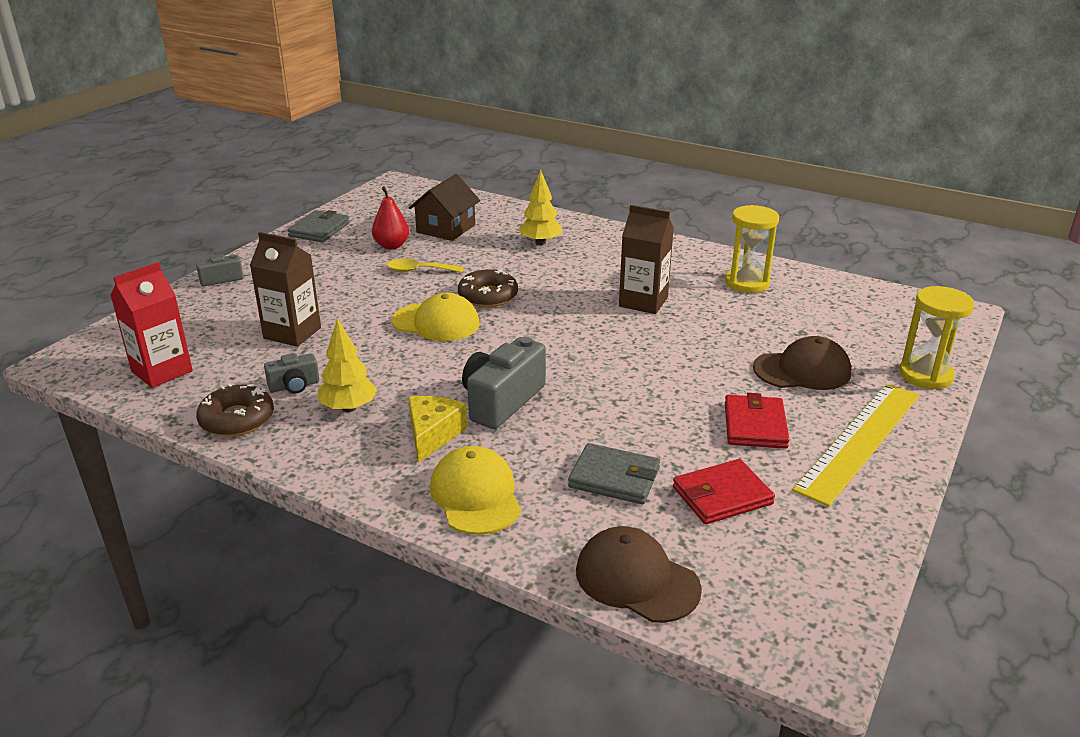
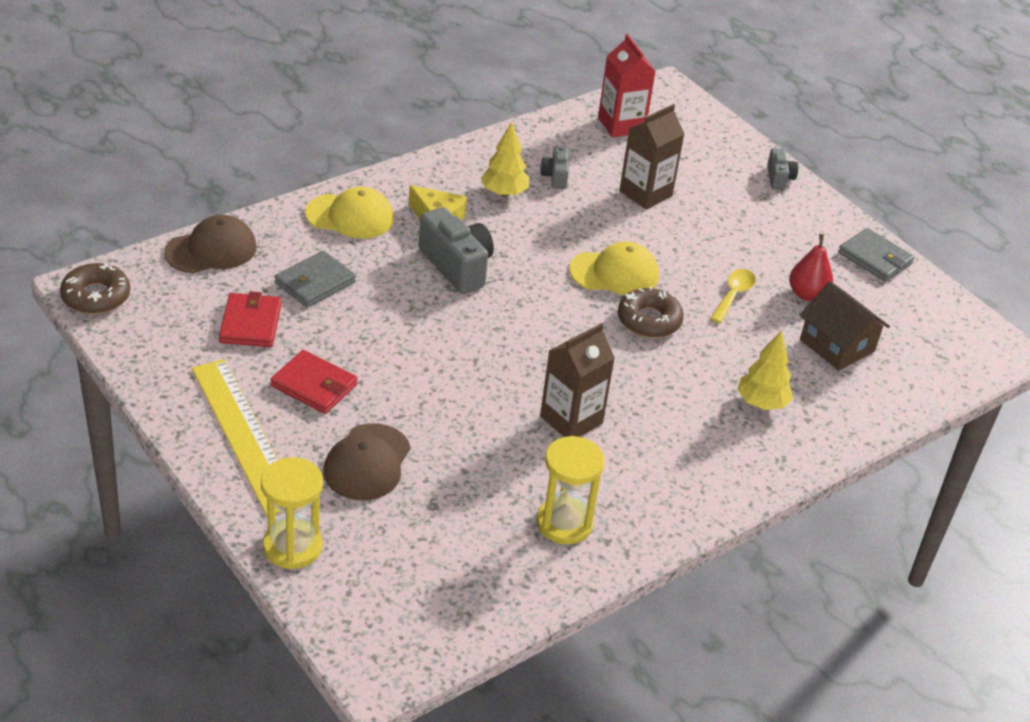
camera: 110 degrees right, 10 degrees up
(237, 419) = (525, 144): brown donut -> brown donut (96, 296)
(436, 322) = (614, 273): yellow cap -> yellow cap turned 135 degrees counterclockwise

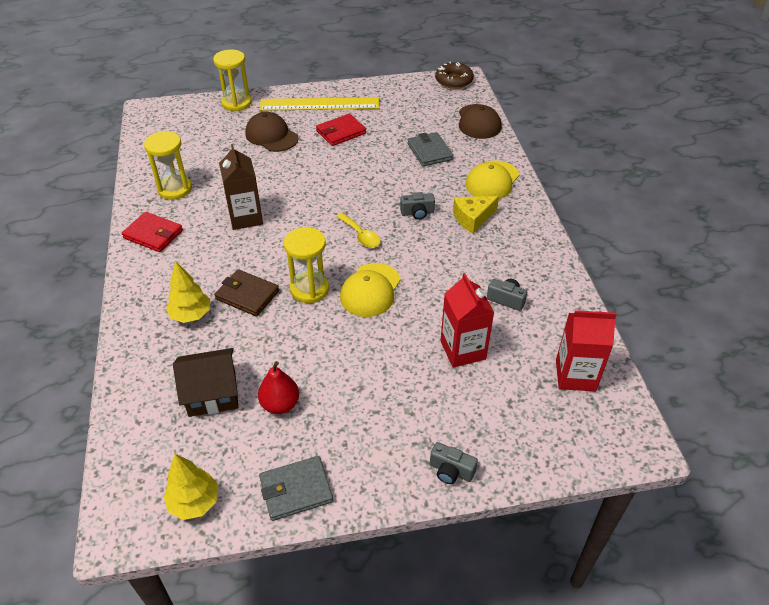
camera: 120 degrees right, 5 degrees up
(250, 323) = (404, 122): red wallet -> red wallet (153, 234)
(457, 266) = (417, 213): grey camera -> grey camera, size x0.54
(504, 193) = (493, 262): yellow tree -> yellow tree (194, 502)
(645, 193) = (463, 350): brown carton -> red carton
(649, 320) = (309, 289): brown donut -> yellow hourglass
(697, 368) = (247, 295): none -> brown wallet
(733, 295) = (307, 352): yellow spoon -> yellow spoon (361, 235)

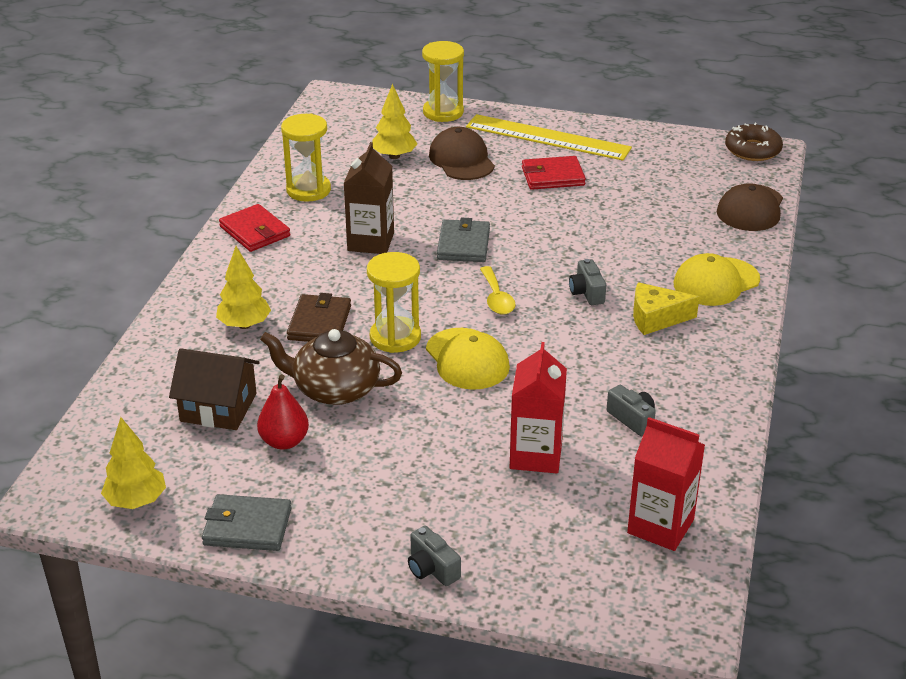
camera: 25 degrees right, 10 degrees down
(222, 145) = (394, 156): none -> yellow tree
(247, 295) = (319, 323): brown wallet -> brown wallet turned 45 degrees clockwise
(291, 346) = (335, 389): none -> brown teapot
(370, 290) = (467, 359): yellow cap -> yellow cap turned 75 degrees counterclockwise
(417, 213) = (587, 293): grey camera -> grey camera turned 60 degrees clockwise
(429, 152) = (655, 227): grey wallet -> grey wallet (463, 244)

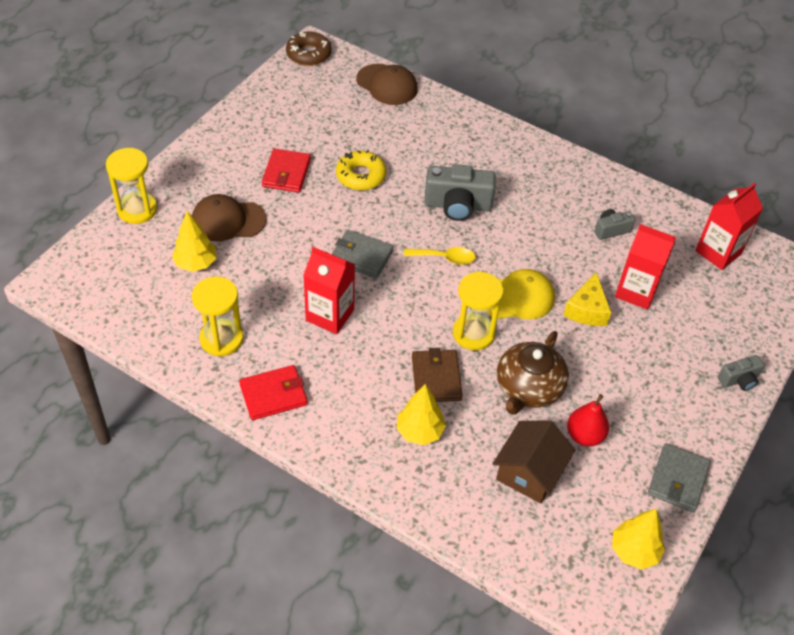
camera: 75 degrees left, 15 degrees up
(319, 323) = (436, 378): brown wallet -> brown wallet turned 60 degrees clockwise
(371, 242) = (330, 315): brown carton -> red carton
(548, 137) = (223, 157): yellow ruler -> none
(584, 220) = (361, 176): none -> yellow donut
(587, 293) = (457, 205): grey camera -> grey camera, size x1.86
(656, 318) = (502, 180): yellow cheese -> yellow cheese (587, 310)
(716, 282) = (471, 135): yellow cap -> none

